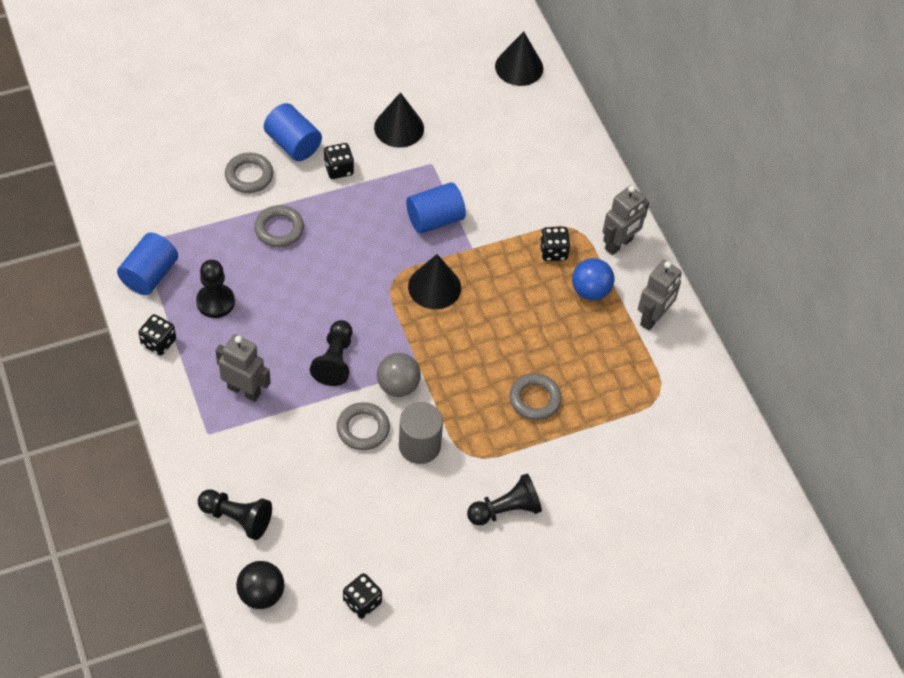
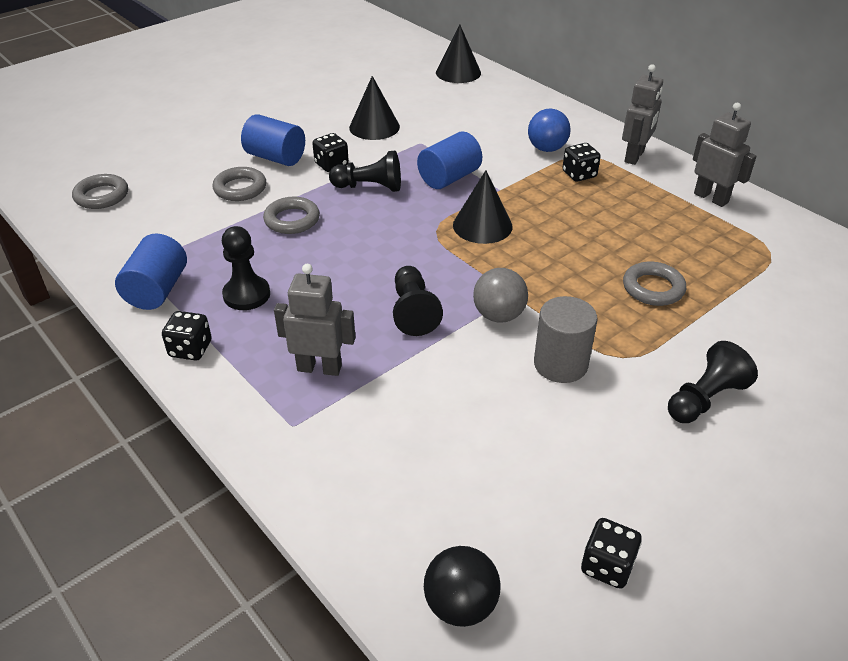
camera: 15 degrees left, 15 degrees down
(237, 518) = (376, 513): black pawn -> black pawn (369, 187)
(363, 429) = (484, 366): grey ring -> grey ring (101, 196)
(590, 291) = (636, 193): blue ball -> blue ball (546, 149)
(653, 318) = (711, 198): grey robot -> grey robot turned 60 degrees counterclockwise

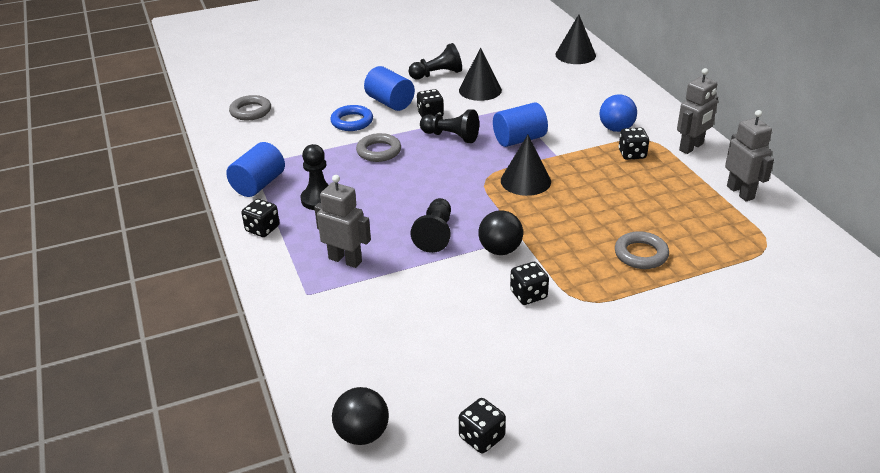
camera: 20 degrees right, 5 degrees down
(240, 188) = (352, 122): grey ring -> blue ring
(499, 315) = (500, 250): grey ball -> black ball
(560, 364) = (528, 295): grey cylinder -> black dice
(705, 399) = (632, 344): black pawn -> black pawn (437, 74)

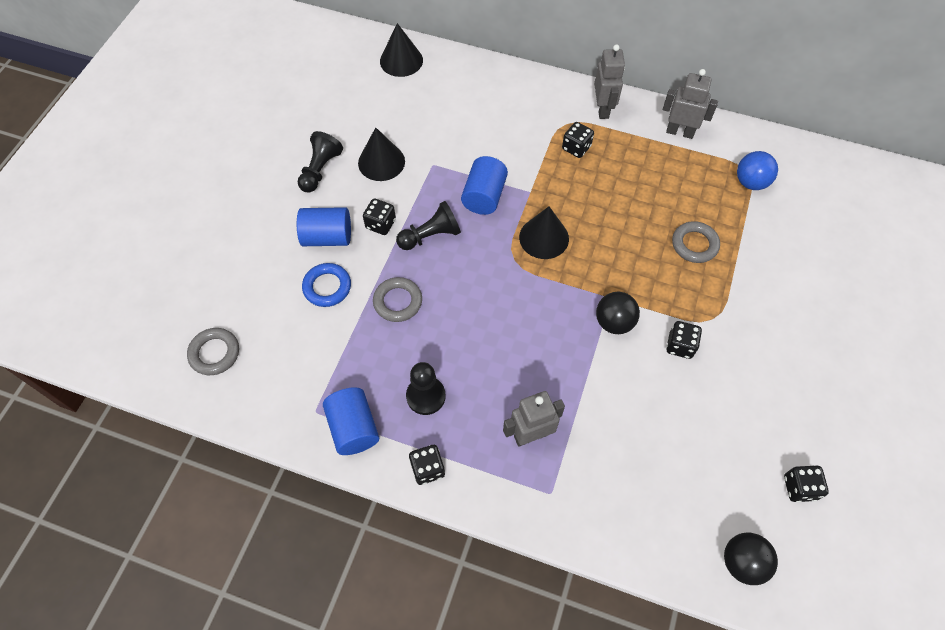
camera: 50 degrees left, 25 degrees up
(435, 234) = (555, 349): black pawn -> none
(616, 129) = (534, 128): blue ball -> blue ball (750, 182)

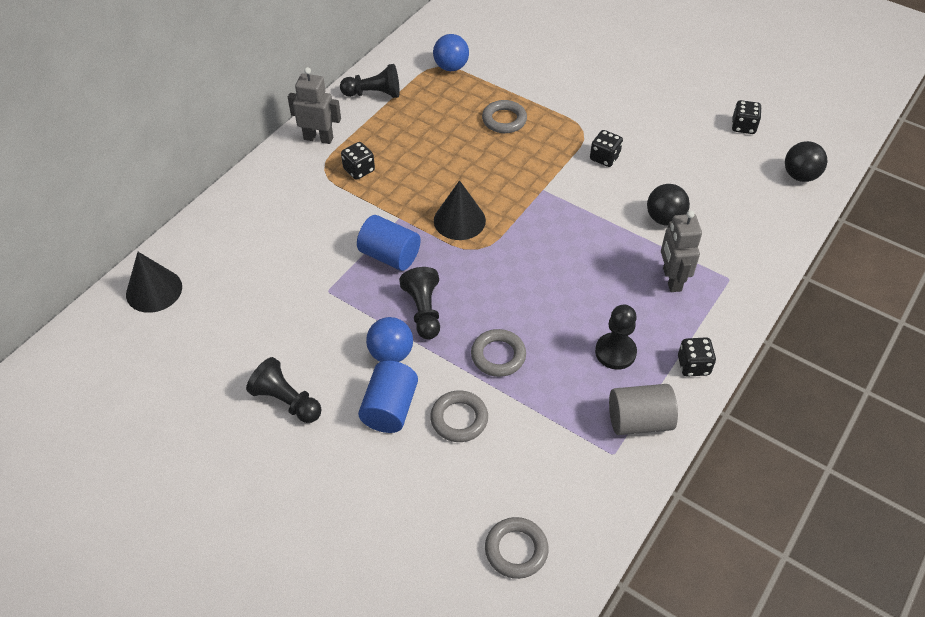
camera: 75 degrees left, 10 degrees down
(327, 287) = (459, 419): blue ring -> grey ring
(354, 428) = (639, 421): blue cylinder -> grey cylinder
(380, 224) = (391, 353): black dice -> blue ball
(381, 162) = (302, 337): black cone -> none
(614, 322) = (569, 194): black ball -> black ball (664, 218)
(680, 132) = (374, 94): grey robot -> black pawn

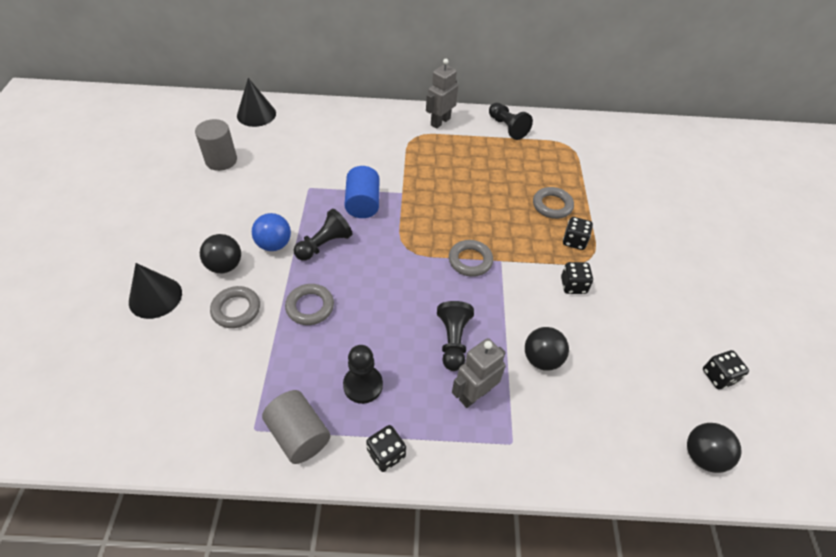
camera: 55 degrees right, 0 degrees up
(211, 354) = (221, 160): none -> grey cylinder
(286, 401) = (203, 211): black pawn -> black pawn (453, 341)
(318, 138) = (440, 122): grey robot -> grey robot turned 120 degrees counterclockwise
(359, 170) = (429, 153): black dice -> black dice (574, 241)
(390, 408) = (225, 266): blue cylinder -> black ball
(451, 67) = (576, 153): blue ball -> none
(459, 220) = (426, 225): black cone -> black cone (155, 297)
(516, 550) = (130, 399): grey ring -> grey ring (470, 260)

